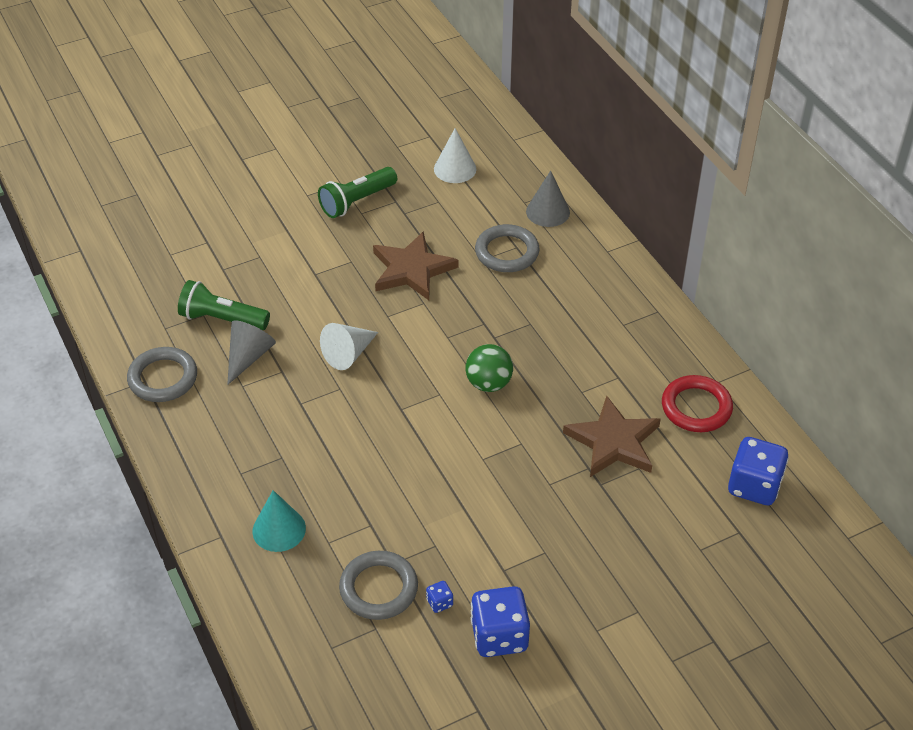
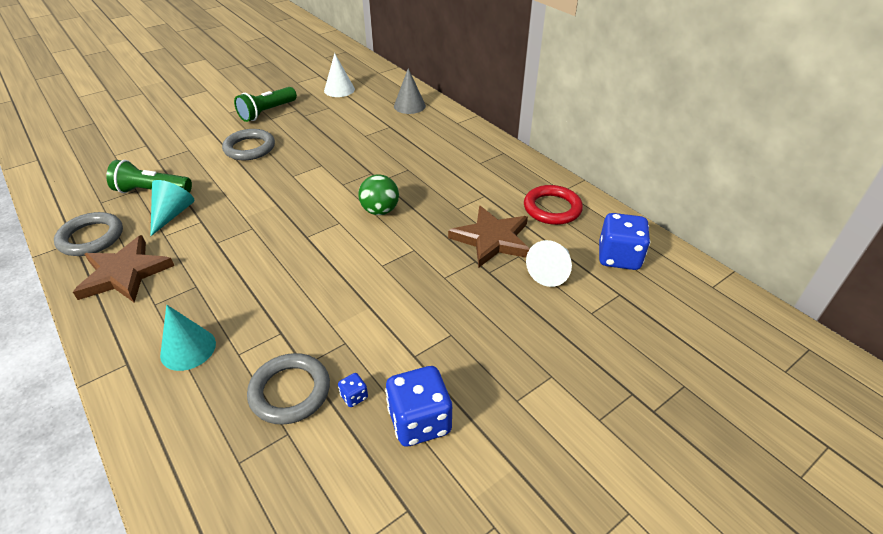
camera: 10 degrees left, 5 degrees down
(248, 356) = (172, 214): grey cone -> turquoise cone
(348, 354) = (260, 203): white cone -> white cone (551, 271)
(411, 270) = (311, 146): brown star -> brown star (124, 273)
(507, 252) = (383, 130): grey ring -> grey ring (249, 148)

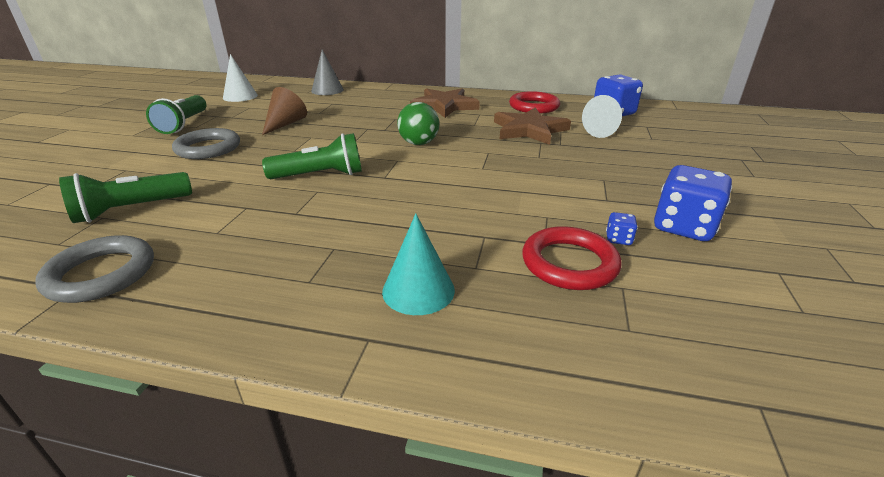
camera: 40 degrees left, 10 degrees down
(124, 273) = (217, 278): brown star -> brown star (444, 106)
(172, 214) = (196, 215): turquoise cone -> none
(273, 213) = (320, 175): none -> green flashlight
(290, 391) = (569, 263): grey ring -> red ring
(325, 141) = (285, 124): none -> brown cone

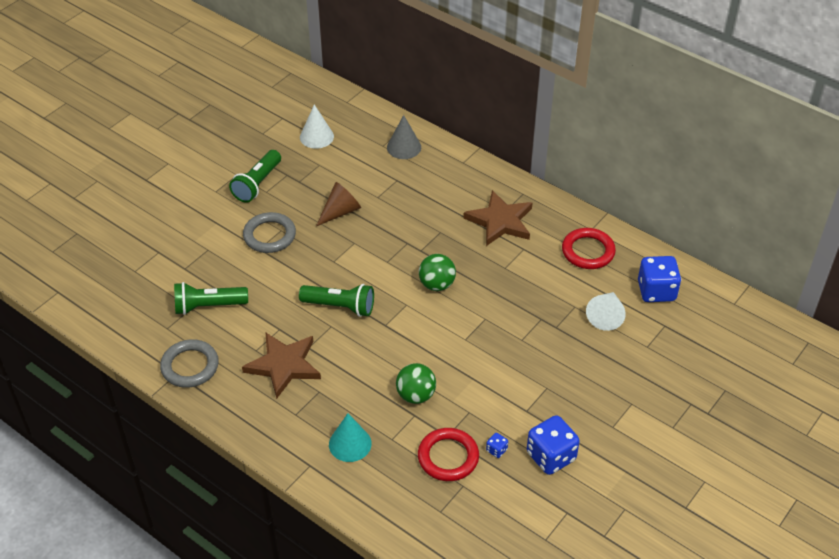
camera: 25 degrees right, 15 degrees up
(469, 219) = (416, 395): none -> green ball
(529, 130) = (547, 295): brown star -> brown star (284, 365)

